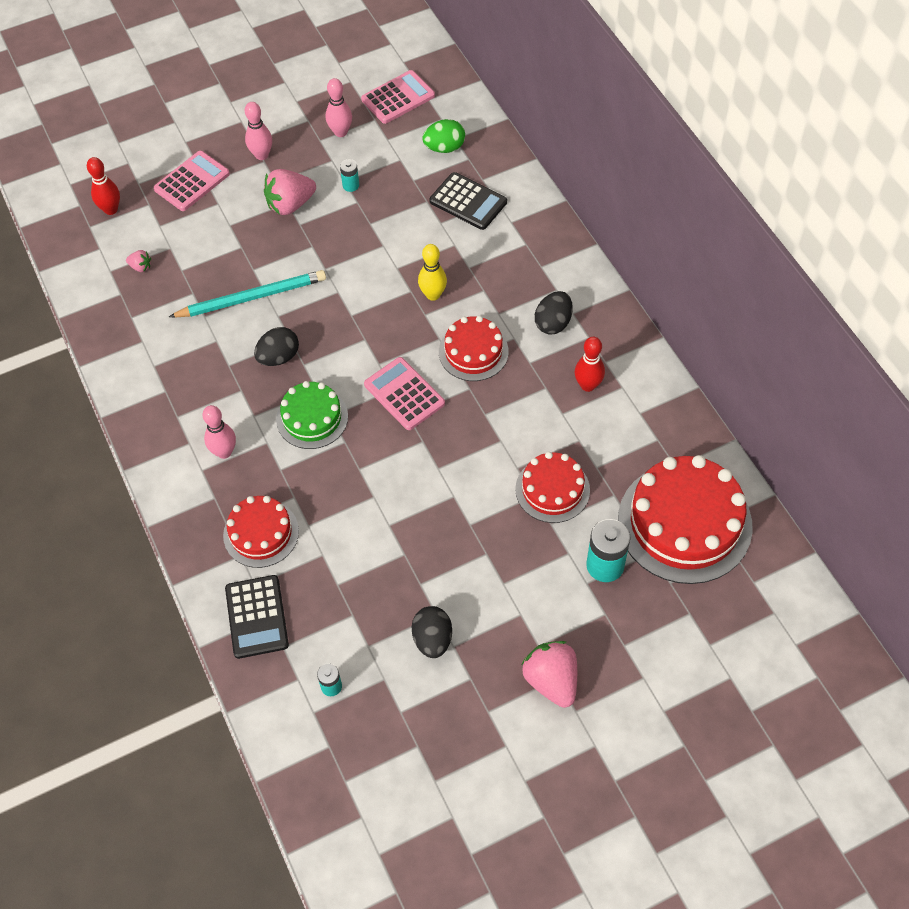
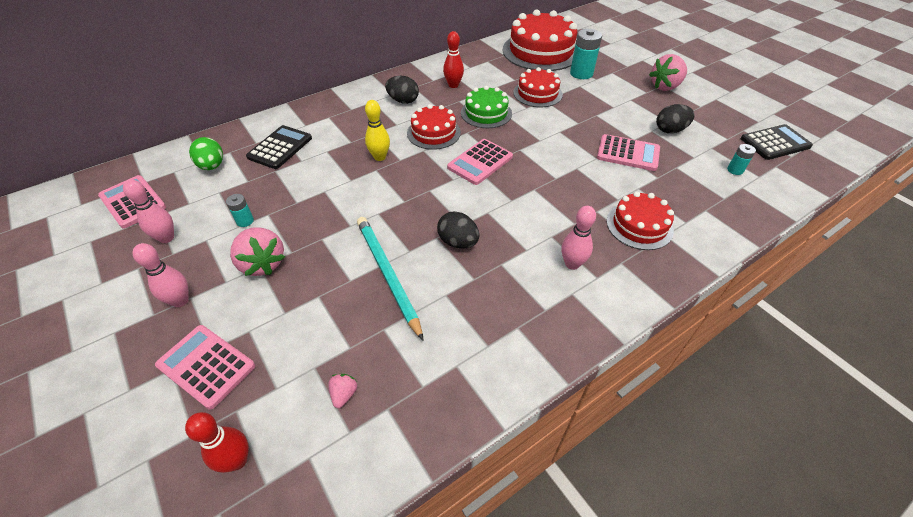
camera: 100 degrees left, 10 degrees down
(257, 617) = (711, 216): black calculator -> black calculator (775, 143)
(312, 418) = (517, 211): green cake -> green cake (486, 113)
(391, 565) = (628, 153): none -> pink calculator

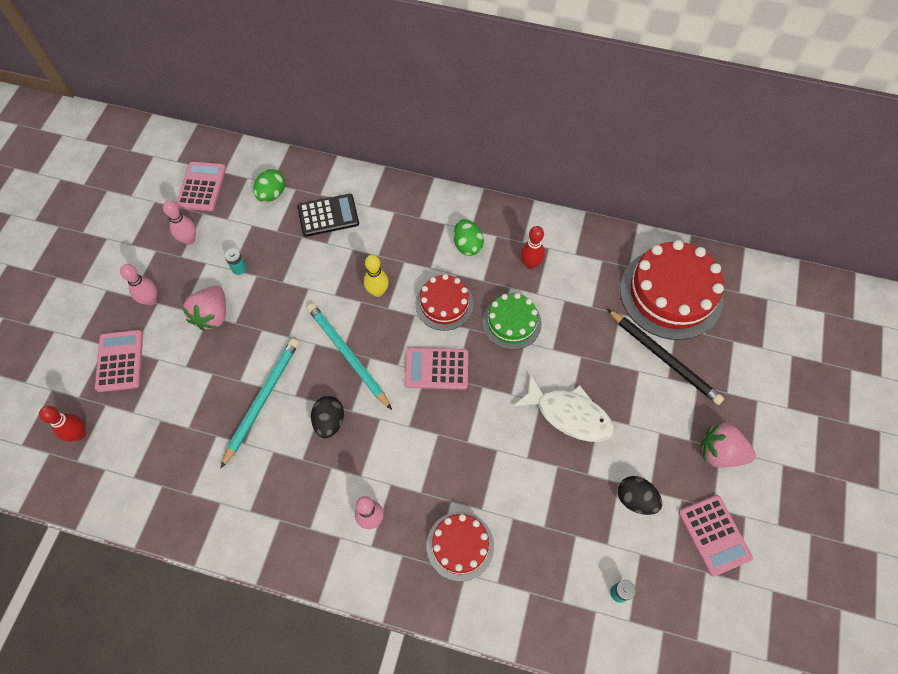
camera: 50 degrees right, 15 degrees up
(344, 394) = (154, 453): pink strawberry -> none
(403, 101) = (467, 245): black egg -> green egg
(412, 200) = (347, 355): none -> turquoise pencil
(537, 93) = (586, 343): red cake -> none
(581, 73) = (664, 358): turquoise battery -> black pencil
(582, 125) = (569, 414): none -> white fish
(628, 153) = (558, 481): pink calculator -> pink calculator (714, 535)
(775, 143) = (708, 614): black calculator -> none

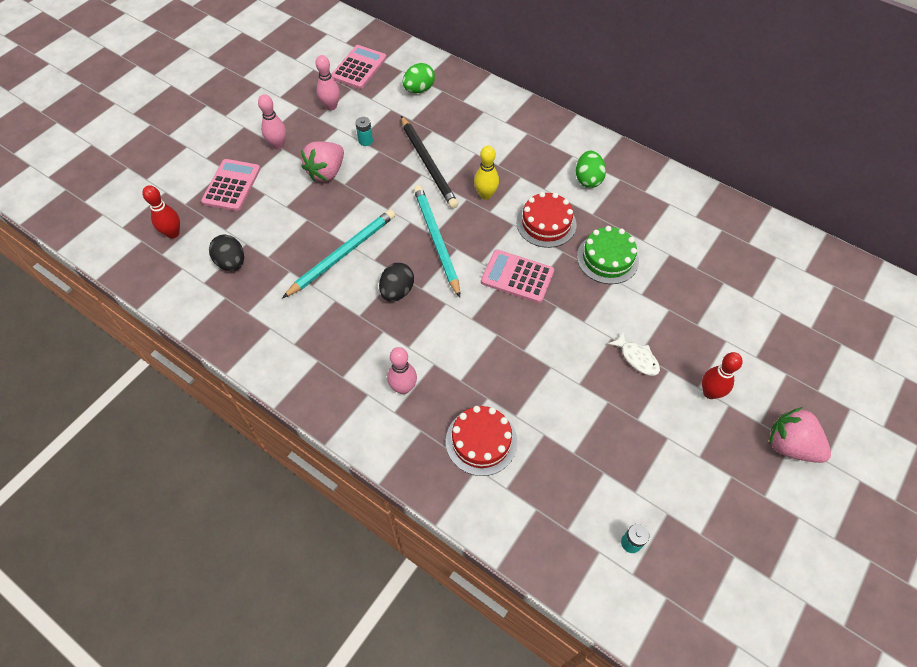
camera: 20 degrees right, 5 degrees down
(328, 215) = (463, 120): black calculator -> none
(530, 264) = (645, 212): red bowling pin -> red bowling pin (710, 392)
(569, 414) = (637, 358): white fish -> white fish, size x0.53
(635, 499) = (680, 459): black egg -> black egg (231, 262)
(664, 358) = (758, 337): black pencil -> black pencil (428, 164)
(671, 293) = (786, 280): red cake -> none
(714, 535) = (756, 523): pink calculator -> none

